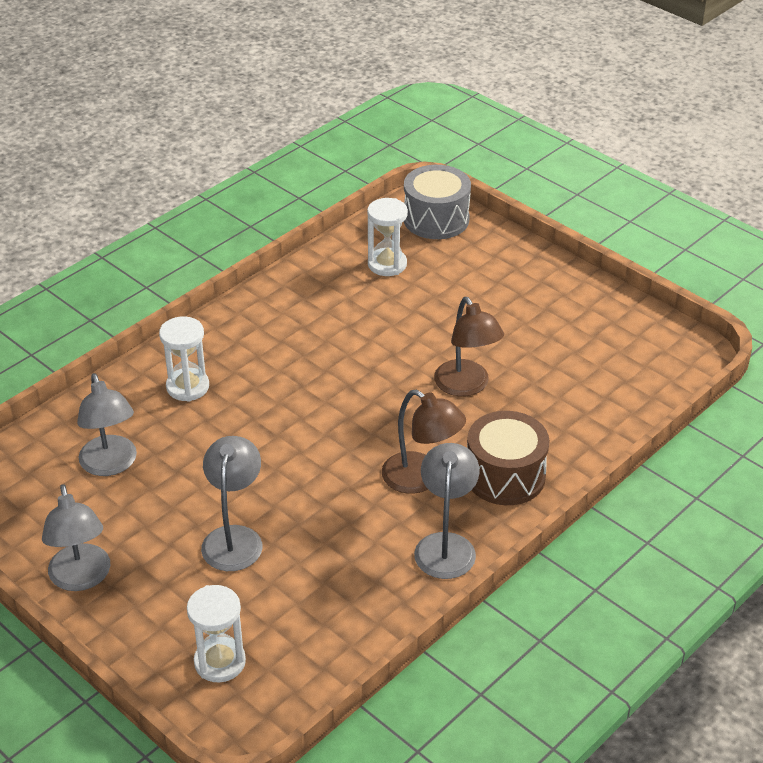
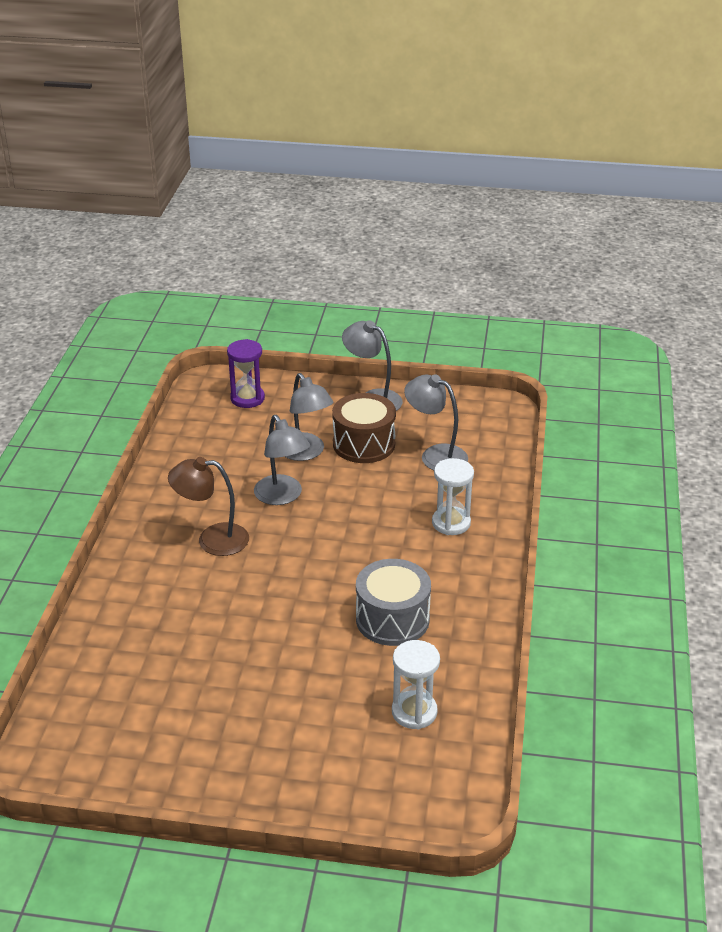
camera: 145 degrees right, 5 degrees down
(220, 662) = (247, 398): white hourglass -> purple hourglass
(436, 219) = (420, 798): grey drum -> grey drum (392, 619)
(446, 545) = (160, 507): grey lamp -> grey lamp (282, 496)
(466, 386) = (234, 625): brown lamp -> none
(505, 476) = (149, 569): brown drum -> brown drum (364, 444)

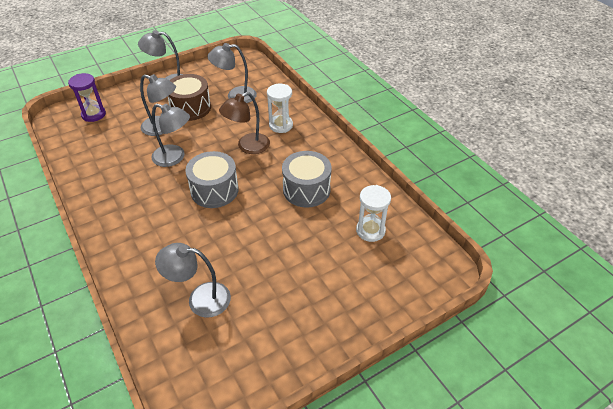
camera: 40 degrees left, 10 degrees up
(151, 665) = (200, 299): none -> grey lamp
(212, 539) = (158, 203): brown lamp -> brown lamp (247, 147)
(286, 559) = (214, 190): none -> grey drum

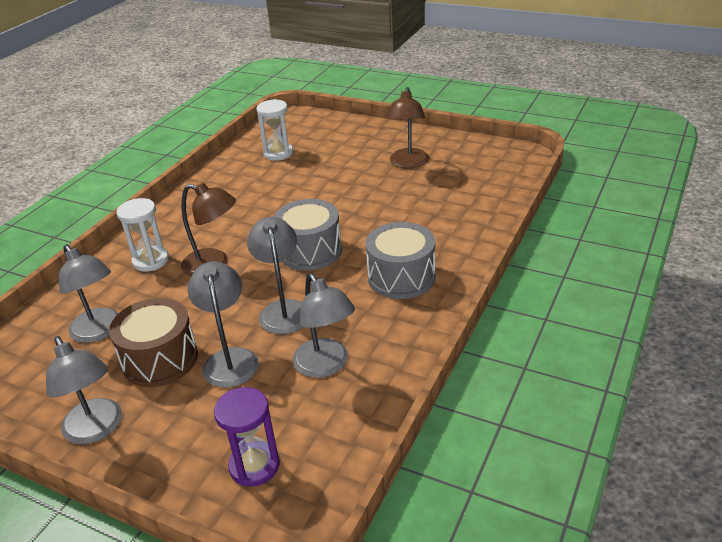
camera: 120 degrees left, 10 degrees down
(200, 299) = (442, 194): grey lamp -> grey lamp (326, 366)
(269, 307) = (408, 163): none -> brown lamp
(306, 189) = (255, 200): grey drum -> grey drum (401, 277)

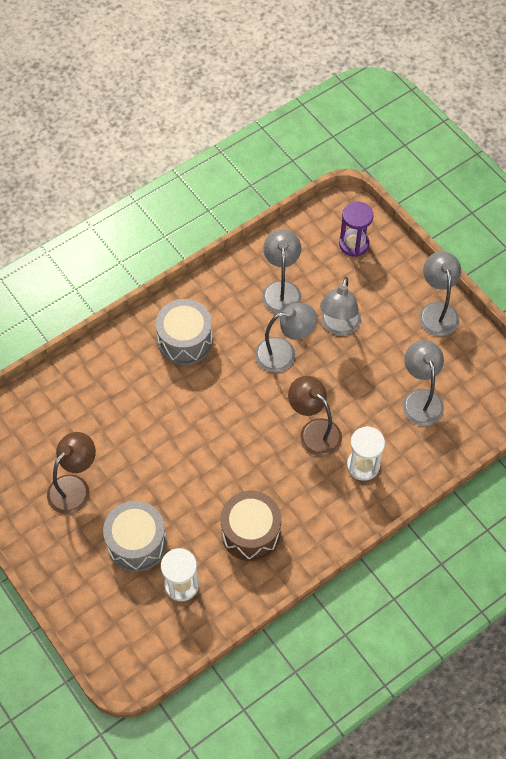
camera: 155 degrees left, 25 degrees up
(160, 359) = (384, 349): brown drum -> brown drum (250, 533)
(283, 309) = (284, 353): grey lamp -> grey lamp turned 120 degrees counterclockwise
(310, 251) = (232, 407): grey drum -> grey drum (137, 543)

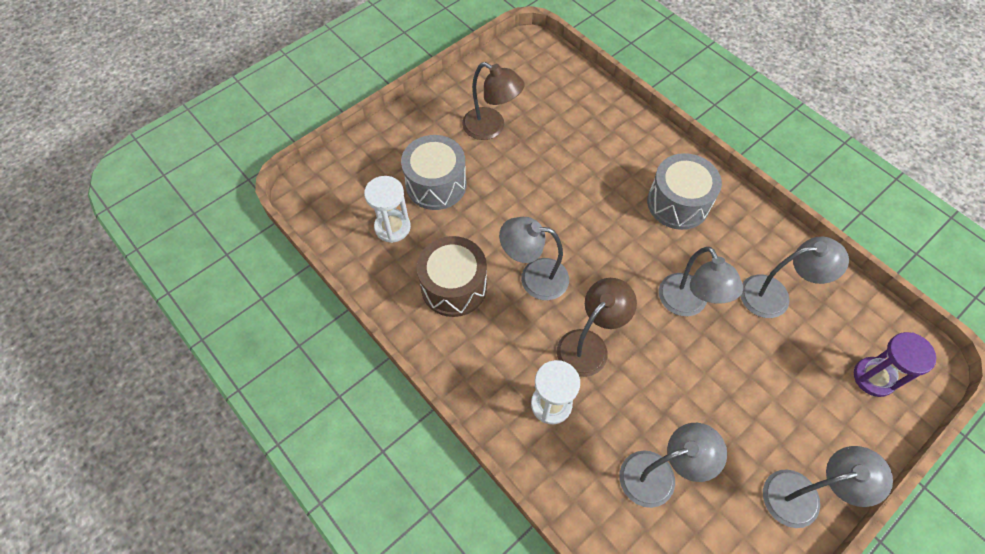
camera: 85 degrees right, 0 degrees up
(338, 326) = (742, 365): grey lamp -> grey lamp (534, 277)

